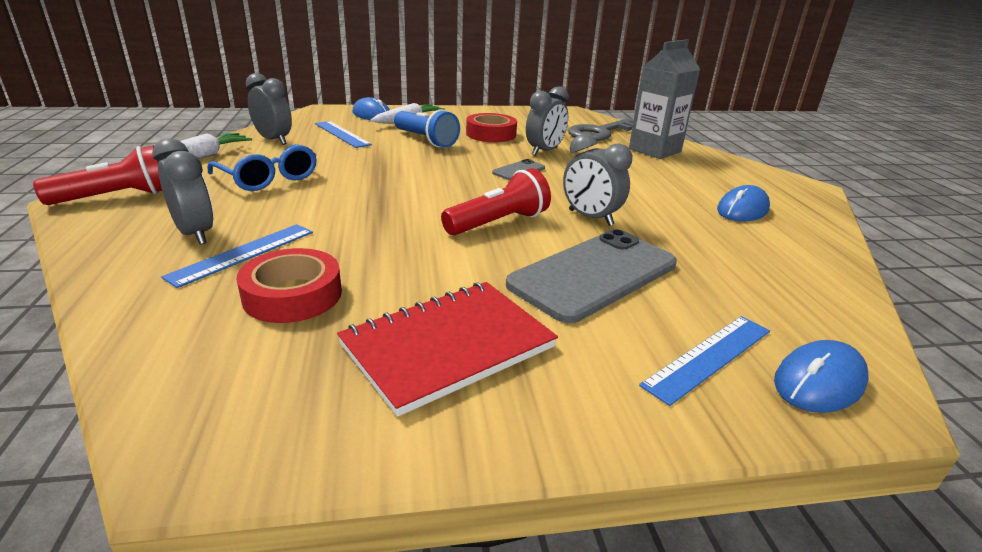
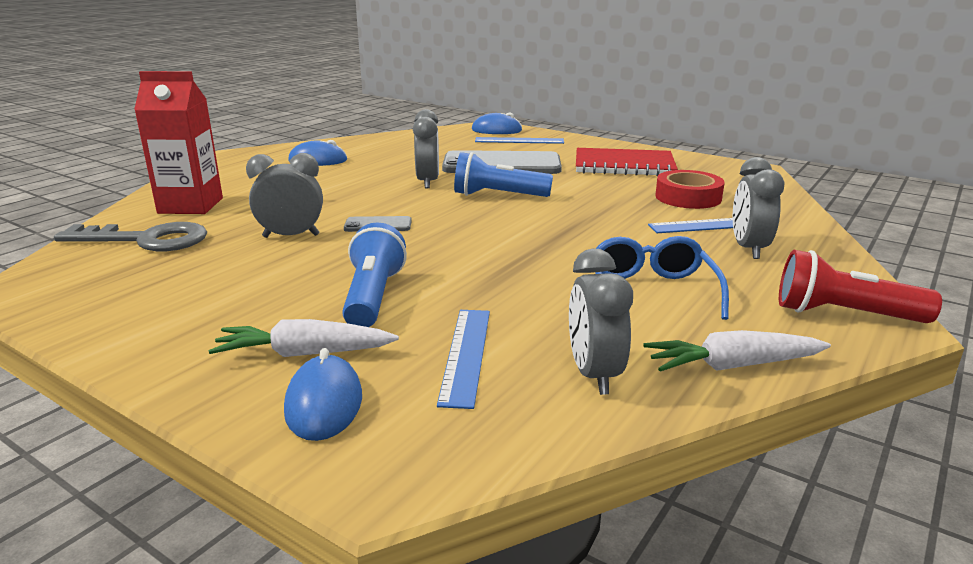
camera: 135 degrees left, 5 degrees down
(491, 134) = (268, 280): red tape -> none
(498, 223) = (498, 196): red flashlight -> blue flashlight
(654, 150) = (190, 205): grey carton -> red carton

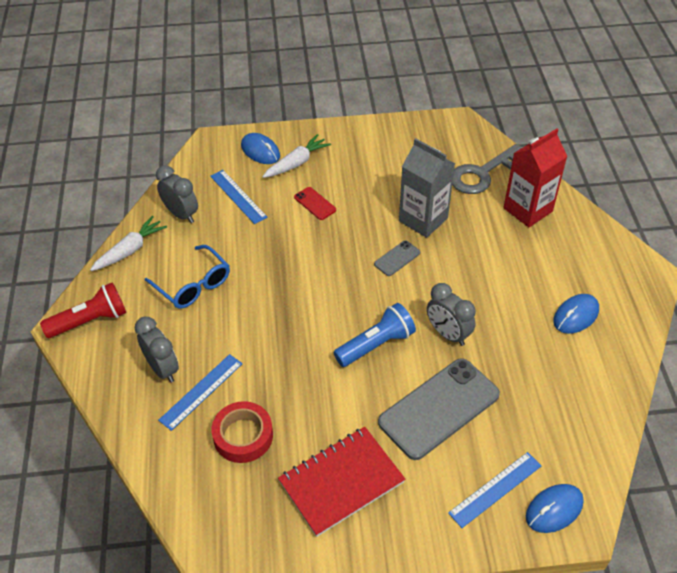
camera: 140 degrees right, 25 degrees up
(291, 236) = (423, 220): grey clock -> grey carton
(373, 297) = (315, 203): blue flashlight -> red phone

